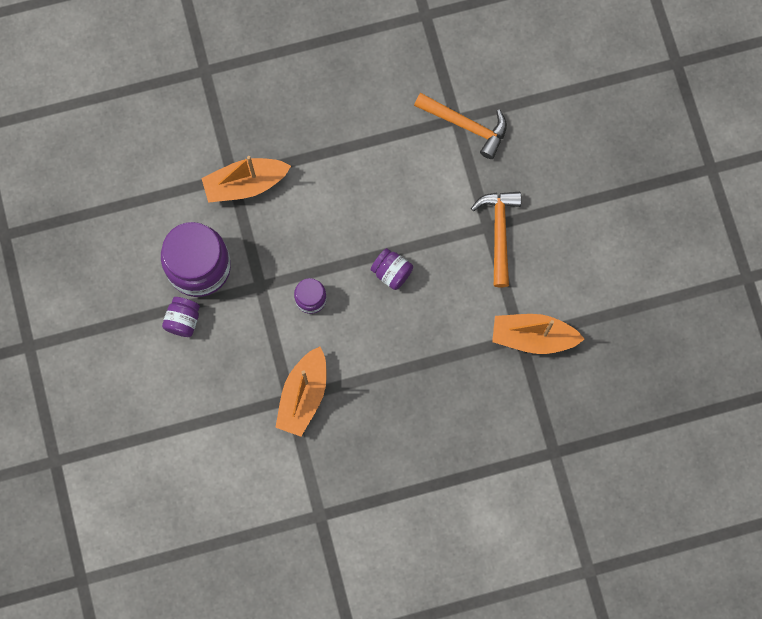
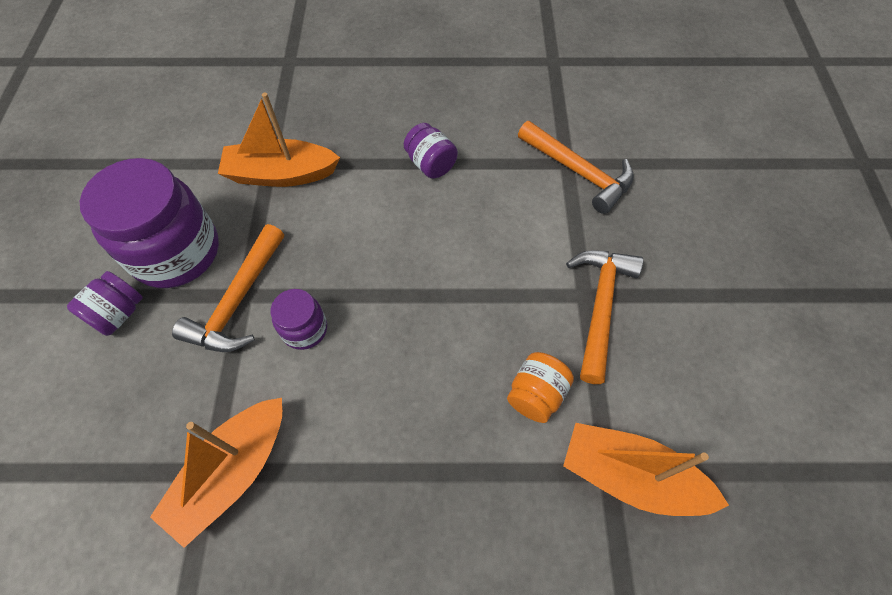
camera: 15 degrees right, 15 degrees down
(258, 291) = (238, 301): none -> orange hammer
(392, 272) = (431, 322): purple jar -> purple jar (431, 164)
(469, 303) = (536, 394): none -> orange jar

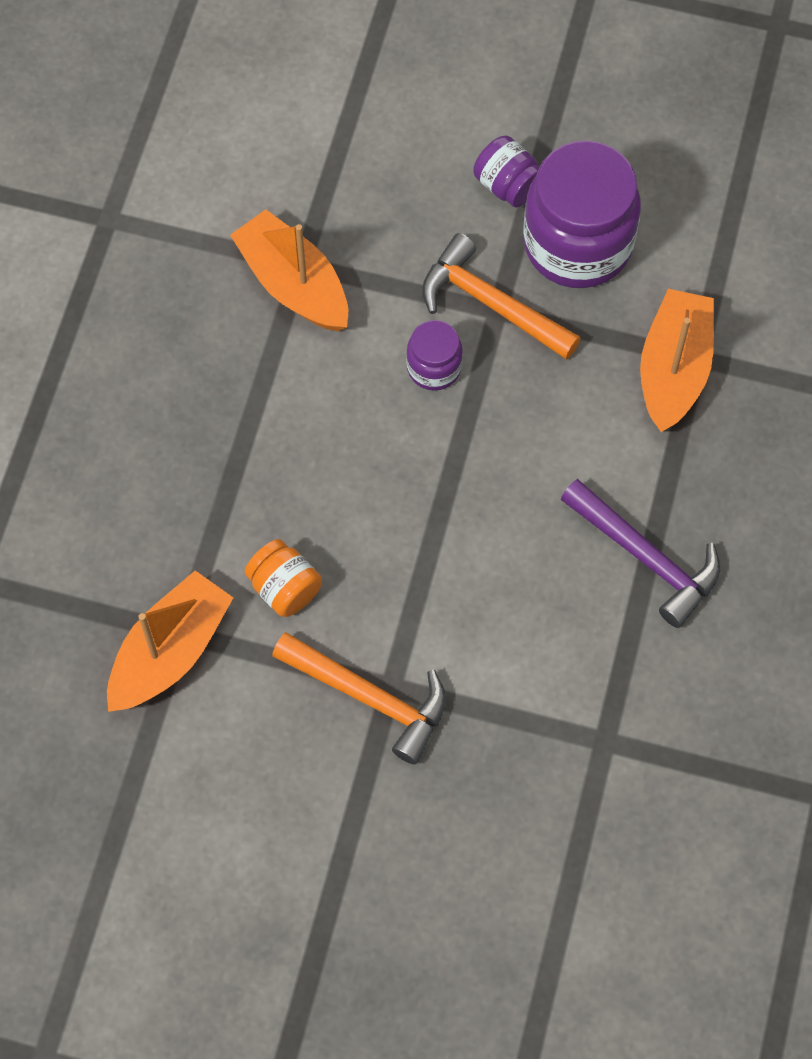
camera: 105 degrees right, 5 degrees up
(431, 164) = (646, 558): purple jar -> purple hammer
(578, 172) = (584, 750): orange hammer -> none

